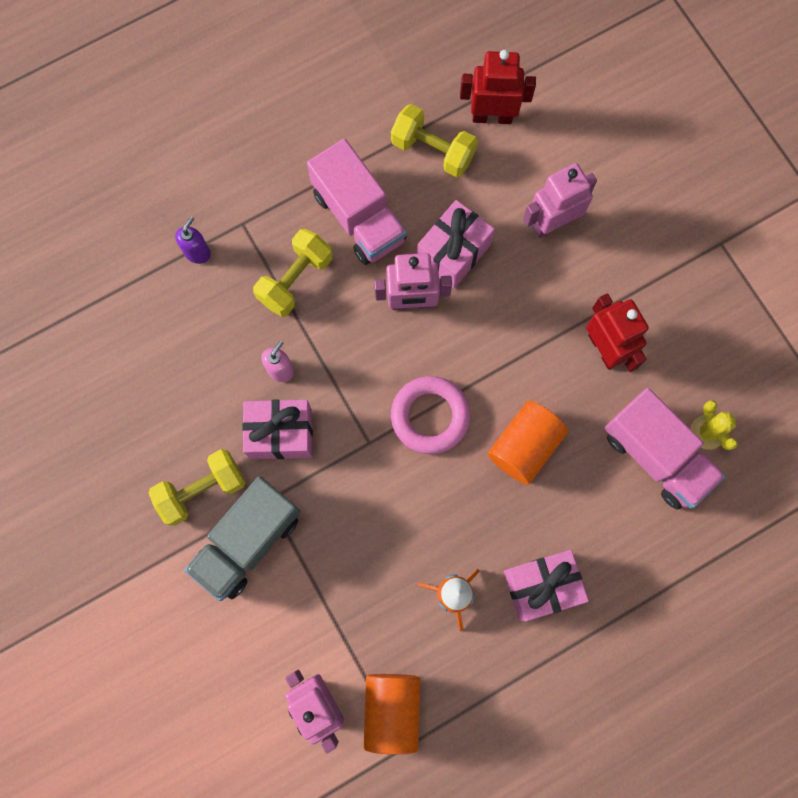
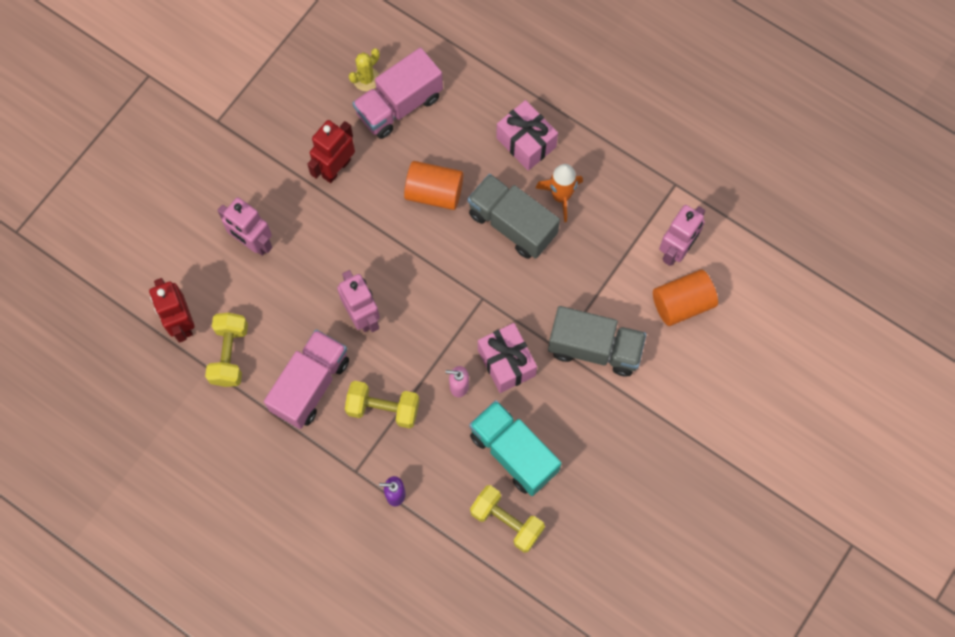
camera: 115 degrees left, 5 degrees down
(177, 394) = (513, 453): none -> turquoise truck
(202, 490) = (574, 398): yellow dumbbell -> yellow dumbbell (506, 521)
(392, 710) = (656, 202): orange cylinder -> orange cylinder (682, 303)
(430, 416) = (443, 265): pink ring -> none
(443, 518) = (512, 224): none -> grey truck
(453, 252) = (308, 303): pink gift -> none
(656, 455) = (399, 105): pink truck -> pink truck turned 150 degrees counterclockwise

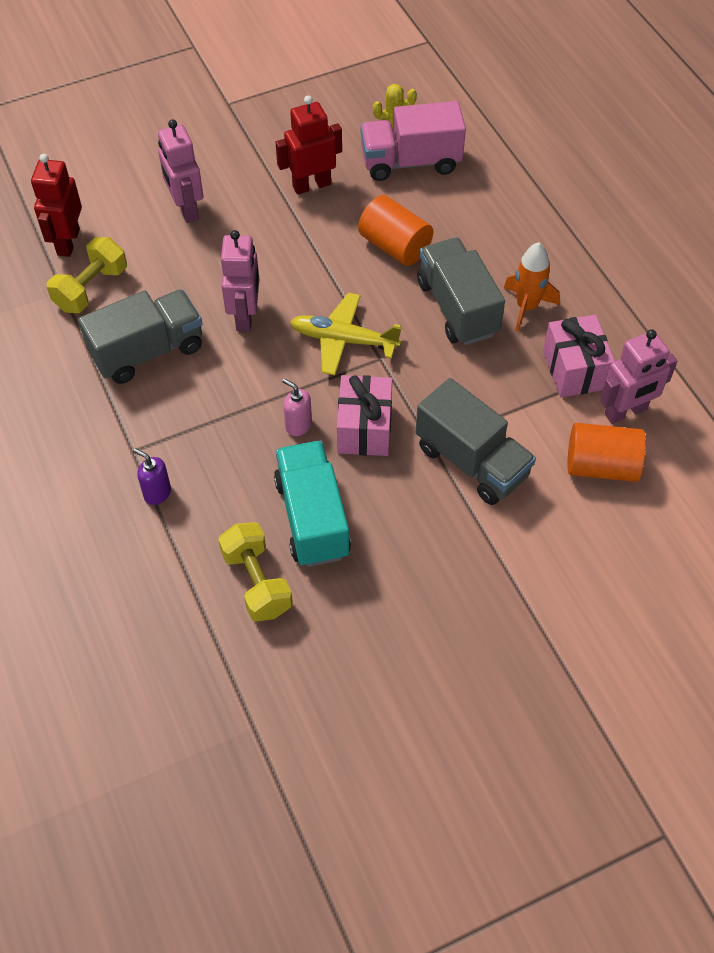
camera: 30 degrees right, 15 degrees down
(310, 385) = (148, 351): pink truck -> grey truck
(383, 408) = (204, 408): yellow dumbbell -> none
(447, 297) = (343, 340): none -> yellow plane
(526, 142) = (520, 245): pink gift -> pink gift (574, 369)

